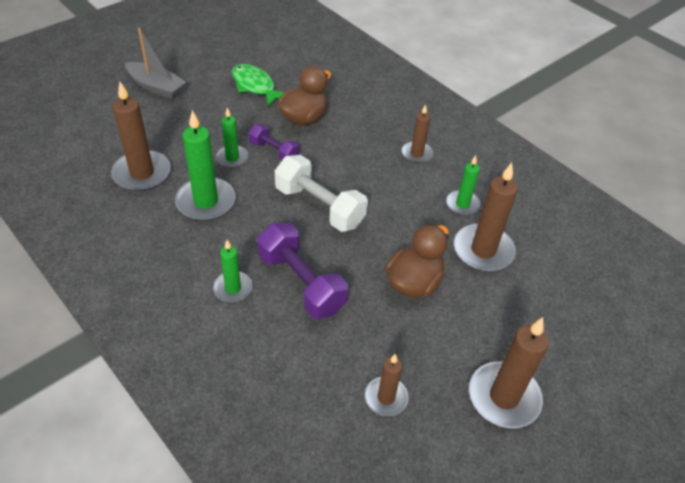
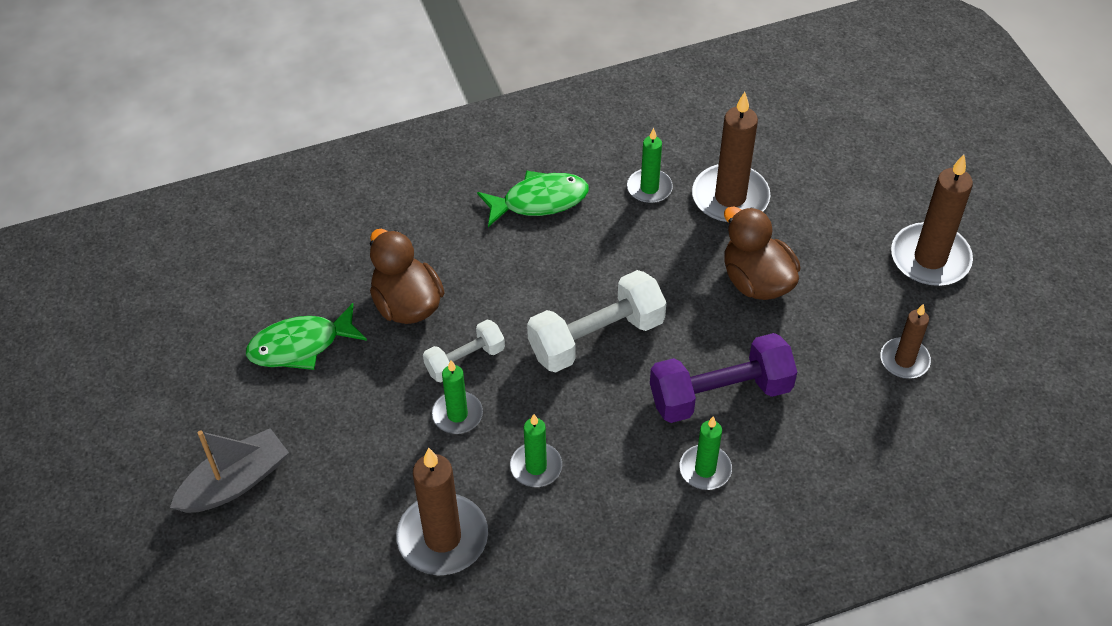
camera: 65 degrees left, 5 degrees up
(206, 202) = (536, 467): green candle -> green candle, size x0.59
(274, 151) = (465, 360): purple dumbbell -> white dumbbell
(416, 154) = (539, 201): brown candle -> green fish

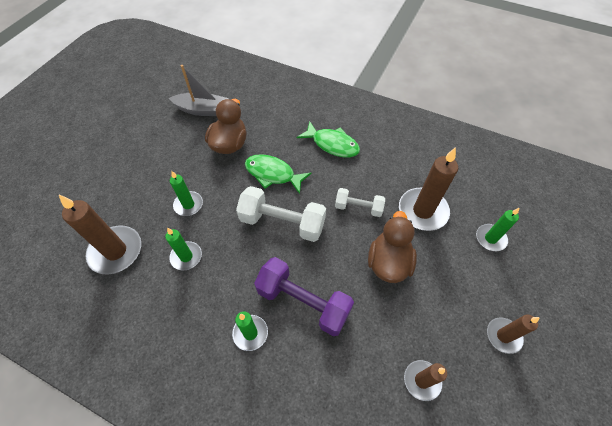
camera: 45 degrees right, 5 degrees up
(235, 482) = (89, 160): grey boat -> grey boat (202, 110)
(300, 345) = (175, 128): green fish -> green fish (273, 174)
(465, 360) = (220, 185): white dumbbell -> white dumbbell (358, 207)
(649, 188) = (388, 176): green candle -> green candle (490, 238)
(930, 258) = (503, 336): brown candle -> brown candle, size x0.59

